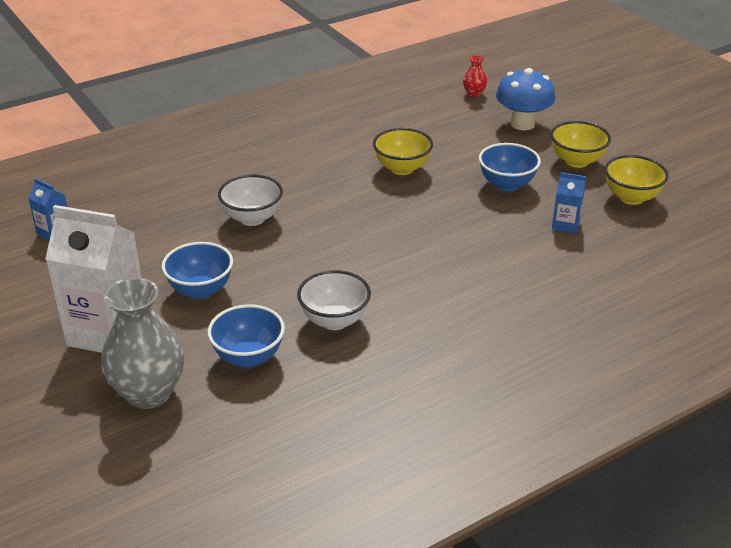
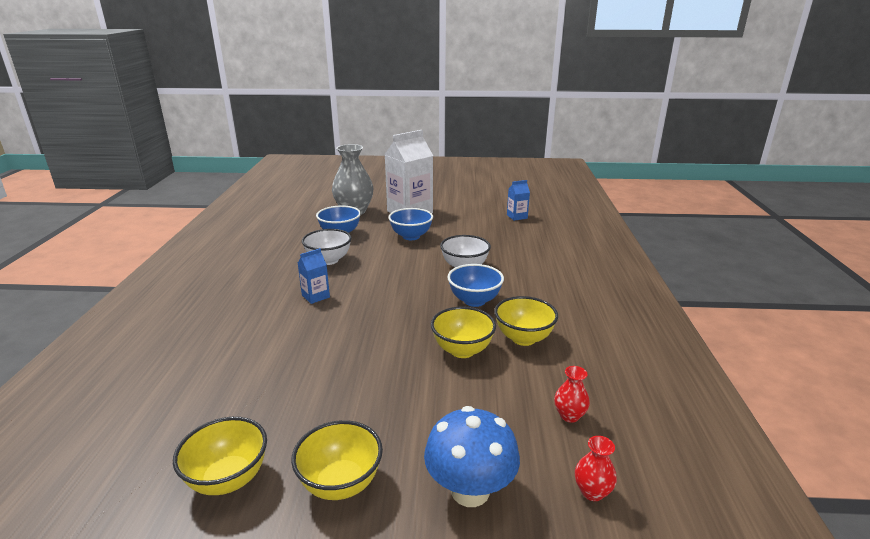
camera: 125 degrees right, 10 degrees down
(352, 149) = (523, 338): none -> yellow bowl
(422, 112) = (569, 415): none -> red vase
(507, 184) = (366, 398): blue bowl -> blue bowl (474, 301)
(565, 224) = (266, 398): blue carton -> blue carton (315, 296)

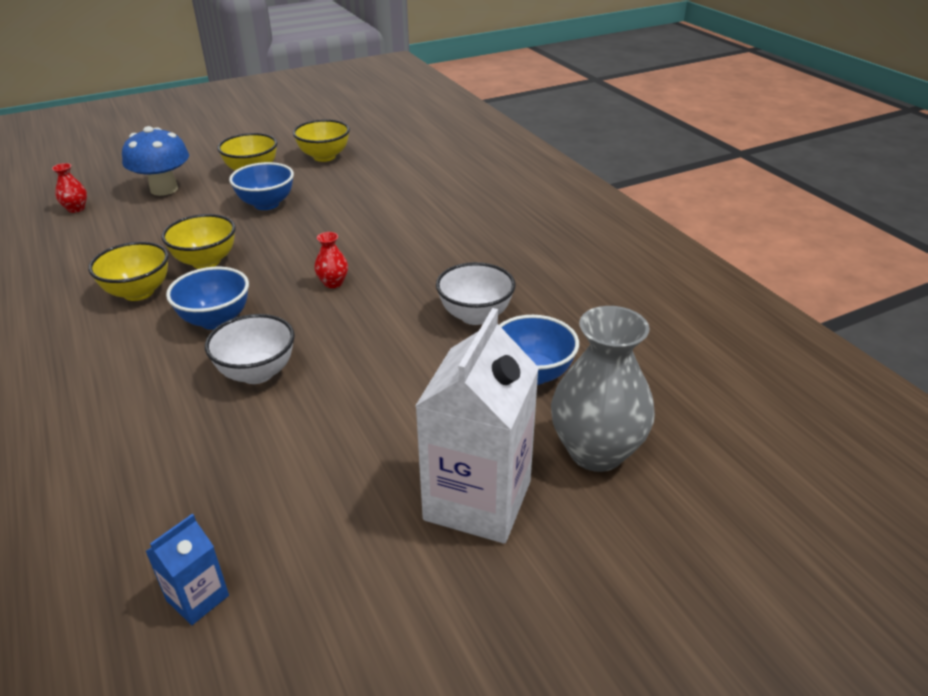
camera: 150 degrees right, 10 degrees up
(315, 296) = (422, 264): blue carton -> none
(411, 236) = (402, 415): blue bowl -> blue bowl (266, 204)
(569, 415) = (88, 242): red vase -> red vase (333, 283)

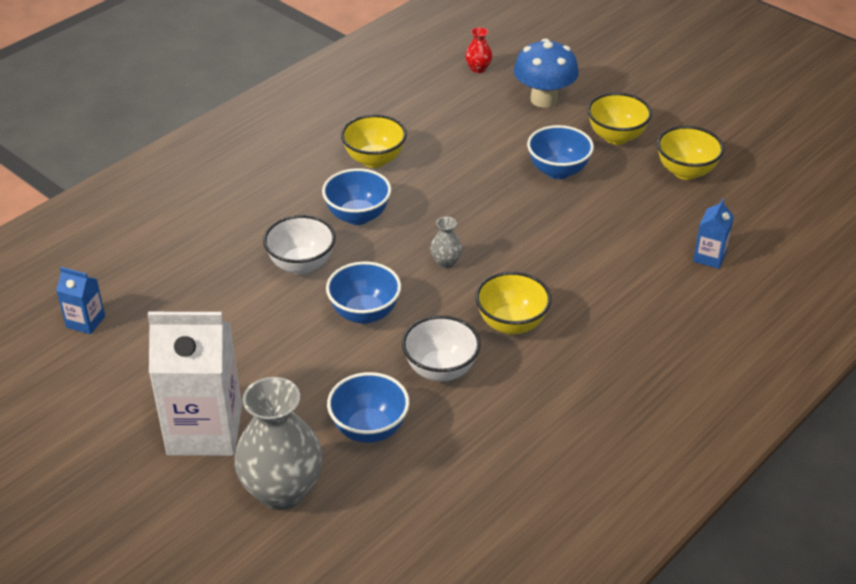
camera: 70 degrees right, 5 degrees up
(206, 261) = (438, 175): yellow bowl -> yellow bowl (511, 324)
(333, 283) = (446, 262): red vase -> grey vase
(367, 345) = (364, 313): none -> blue bowl
(427, 171) = (709, 257): none -> blue carton

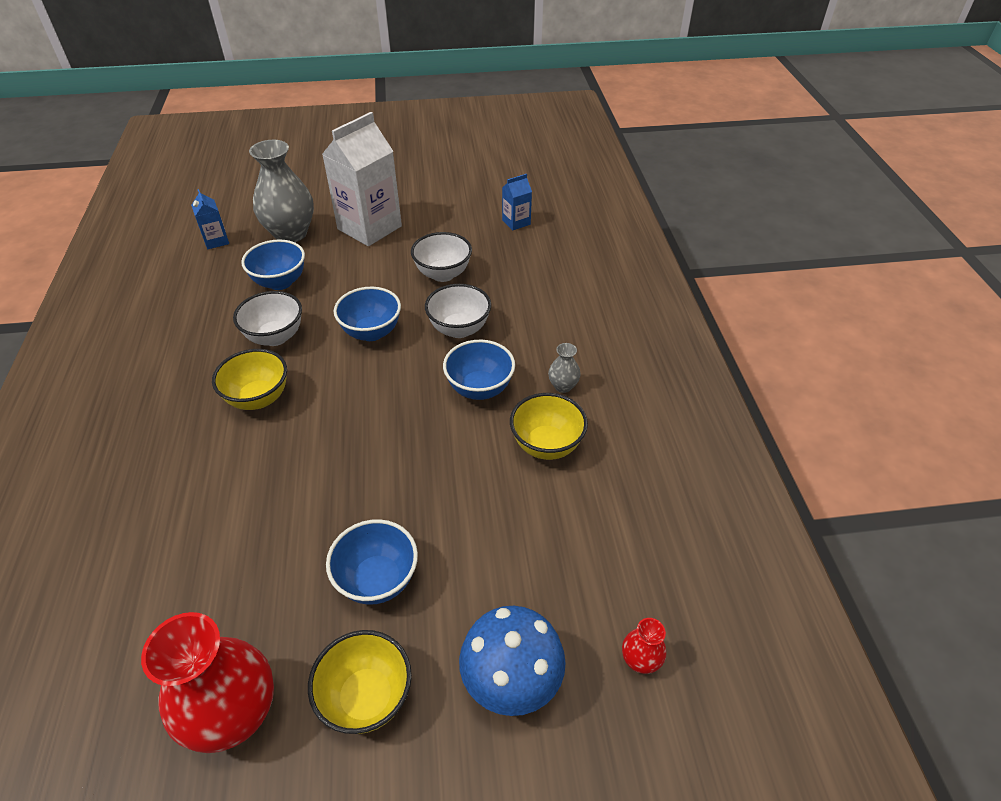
camera: 130 degrees right, 5 degrees up
(233, 321) = (443, 274): none -> white bowl
(446, 262) = (364, 405): grey vase -> grey vase (563, 386)
(686, 171) = (234, 714): yellow bowl -> red vase
(709, 257) = (124, 600): blue carton -> blue carton (216, 241)

